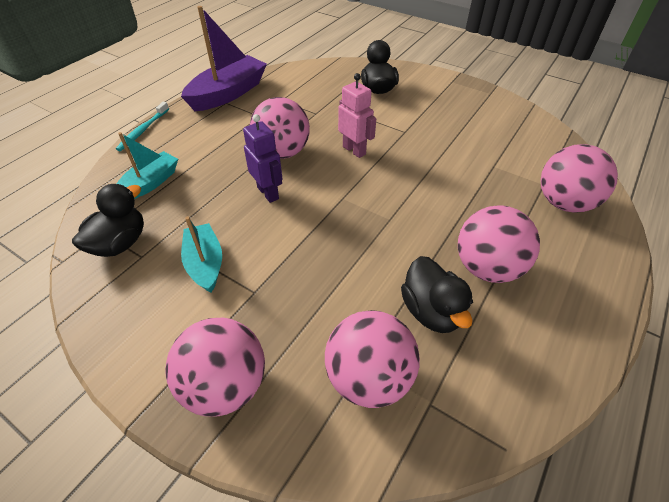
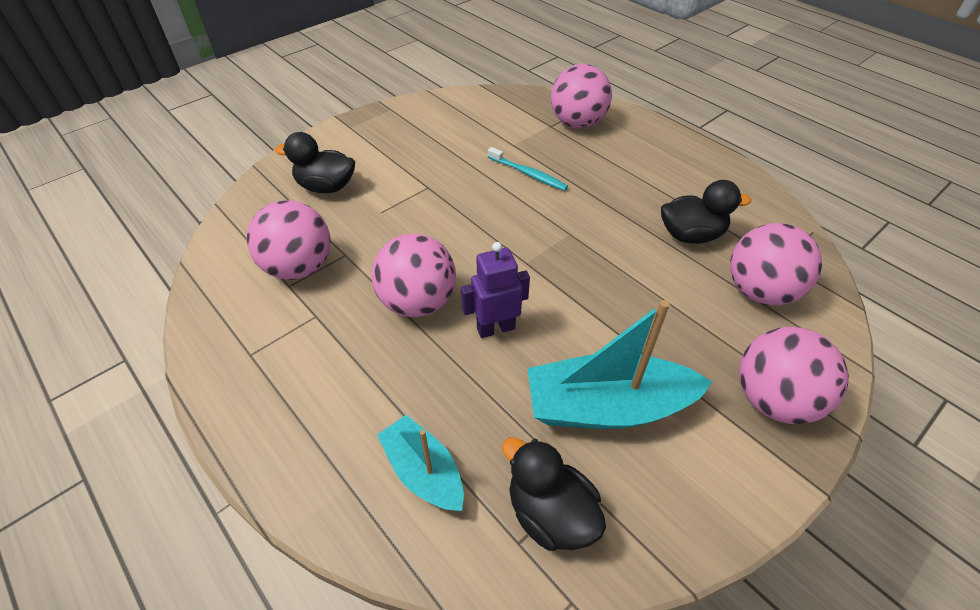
camera: 75 degrees left, 0 degrees up
(143, 130) = (265, 485): turquoise toothbrush -> turquoise toothbrush (528, 174)
(205, 264) = (607, 407): turquoise boat -> turquoise boat, size x1.66
(228, 93) = (225, 348): purple boat -> none
(354, 150) = (444, 235): pink robot -> none
(487, 267) = (645, 189): pink ball -> pink ball (299, 267)

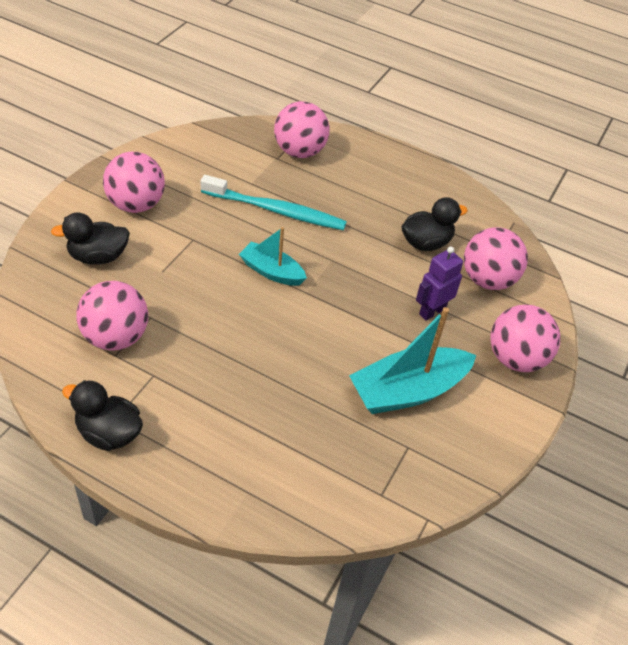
camera: 25 degrees left, 0 degrees up
(418, 302) = (234, 345): pink ball -> pink ball (136, 205)
(423, 472) = (297, 468): turquoise boat -> turquoise boat (271, 271)
(495, 328) = (305, 352): purple robot -> purple robot (432, 311)
(528, 174) = (276, 210): turquoise toothbrush -> turquoise toothbrush, size x1.79
(550, 513) = (395, 471): black duck -> black duck (109, 433)

